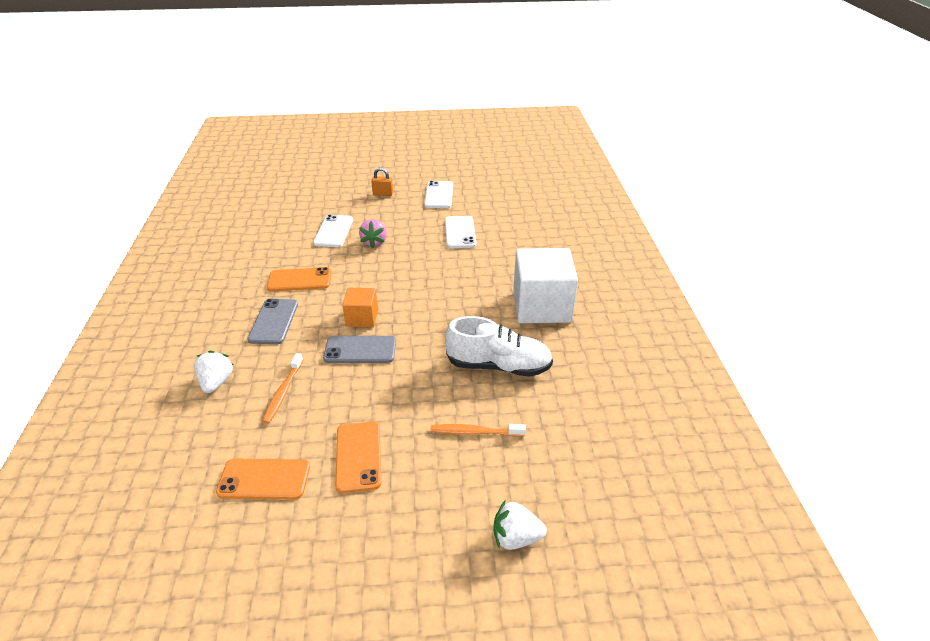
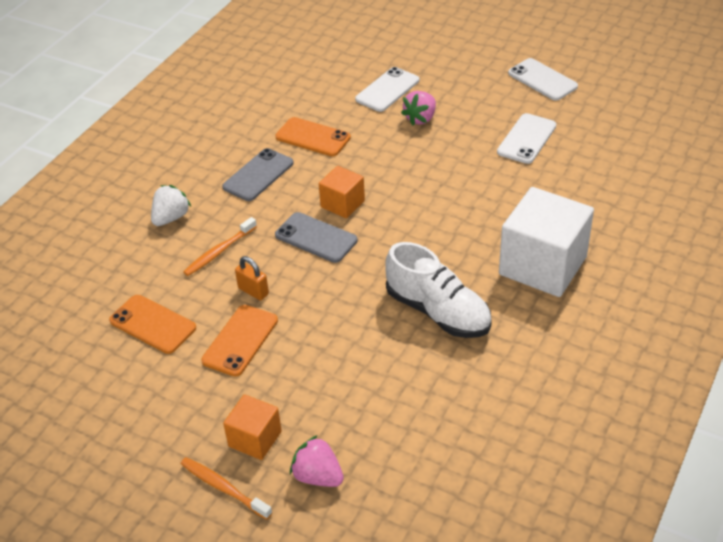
camera: 35 degrees right, 5 degrees up
(383, 194) = (477, 57): orange padlock -> orange padlock (253, 291)
(437, 534) = (255, 439): none -> orange cube
(439, 195) = (542, 80): white phone -> white phone turned 75 degrees counterclockwise
(475, 432) = (359, 367): orange toothbrush -> orange toothbrush (223, 488)
(516, 537) = (318, 476): white strawberry -> pink strawberry

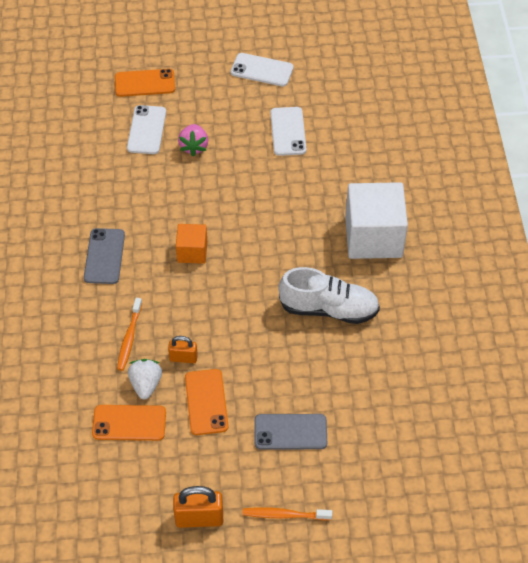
camera: 35 degrees left, 10 degrees up
(138, 445) = (199, 518): none -> orange padlock
(171, 218) = (65, 327): white strawberry -> white strawberry (146, 384)
(255, 439) = (277, 469): orange cube -> none
(313, 137) = (121, 201): orange phone -> orange phone (145, 83)
(316, 238) = (195, 291): grey phone -> grey phone (290, 432)
(318, 476) = (340, 472): pink strawberry -> none

